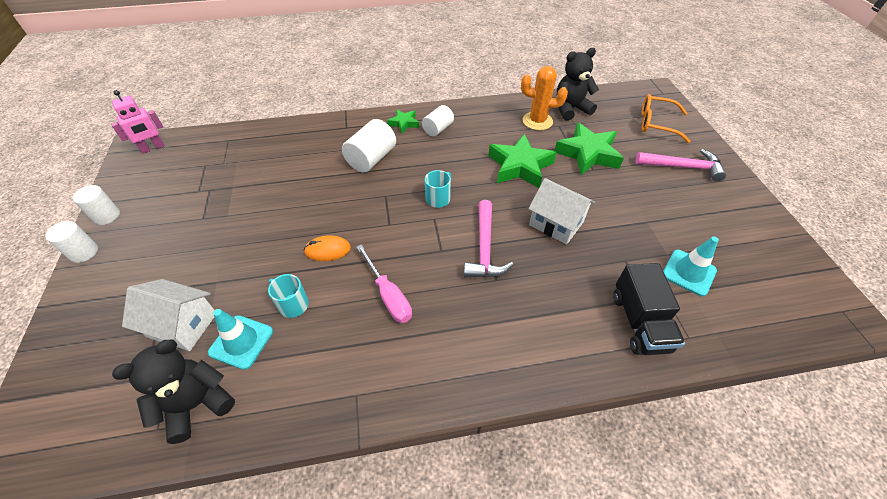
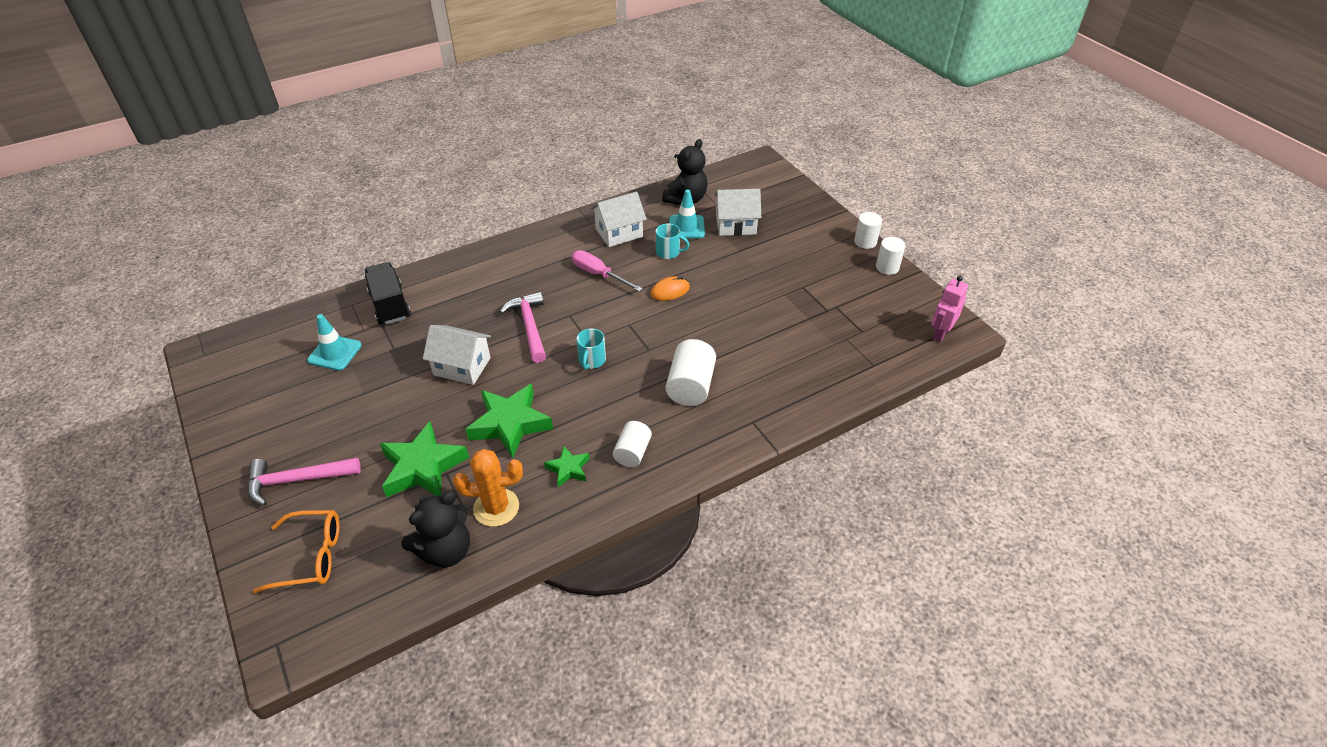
camera: 160 degrees right, 5 degrees down
(329, 360) = (619, 233): none -> white house
(404, 123) = (682, 449): green star -> green star (568, 469)

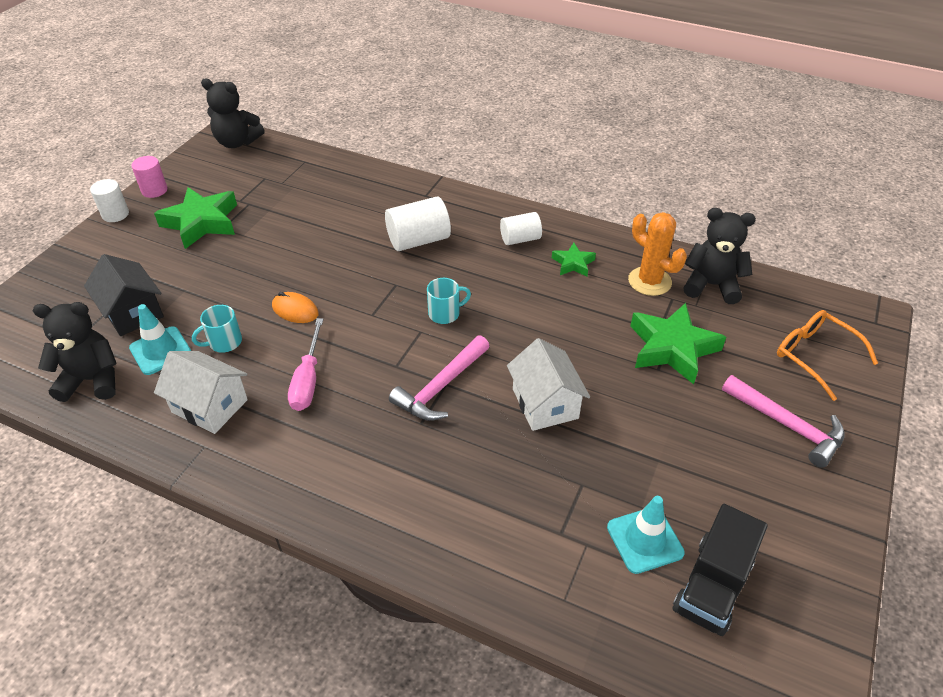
camera: 125 degrees left, 0 degrees up
(390, 305) = (525, 551): black truck -> black truck (712, 586)
(510, 424) = (570, 323): green star -> green star (201, 222)
(668, 252) = (224, 342): turquoise mug -> turquoise mug turned 105 degrees counterclockwise
(736, 225) = (132, 312): white house -> black house
(887, 267) = (154, 190): white cylinder -> pink cylinder
(940, 333) = (237, 142): pink robot -> black teddy bear

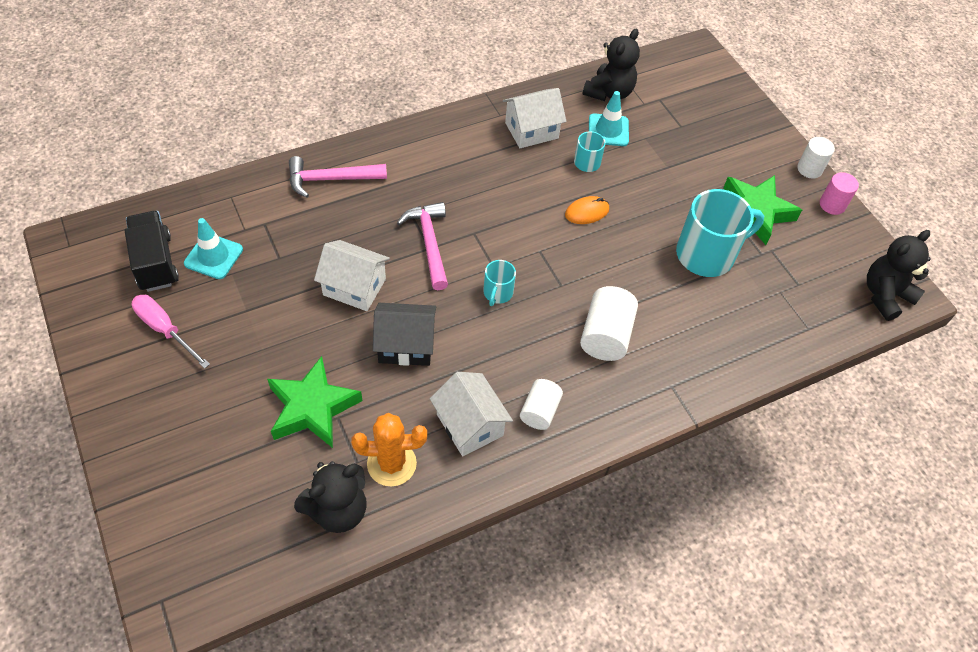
camera: 125 degrees right, 10 degrees up
(132, 312) = (664, 133): black house -> black house (405, 345)
(278, 227) = (707, 254): none -> turquoise mug
(308, 380) = (507, 183): pink screwdriver -> pink screwdriver (165, 329)
(573, 263) = (470, 425): green star -> white house
(787, 425) = (176, 410): pink hammer -> pink hammer (330, 179)
(815, 356) = (194, 503): orange glasses -> none

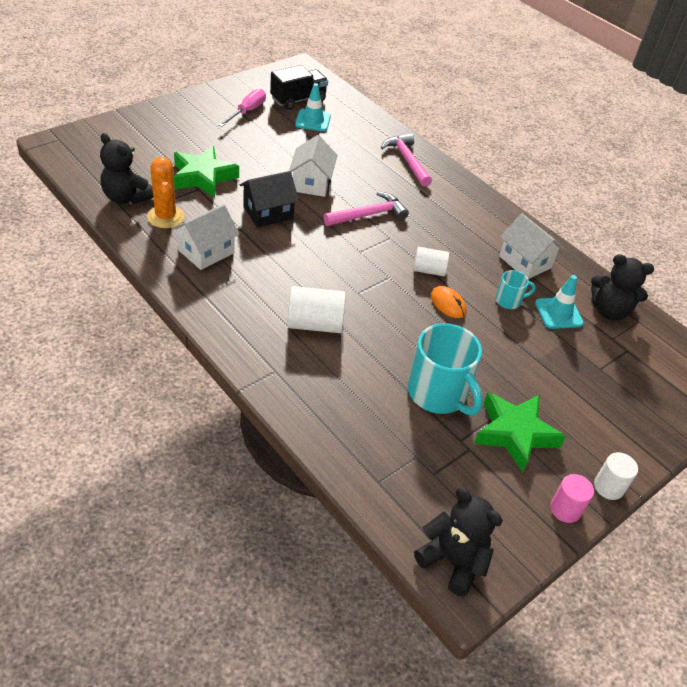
camera: 75 degrees right, 10 degrees down
(405, 345) = (268, 213): black house -> black house turned 75 degrees clockwise
(497, 293) = (335, 256): turquoise mug -> none
(539, 411) = (227, 288): white cylinder -> white cylinder (429, 270)

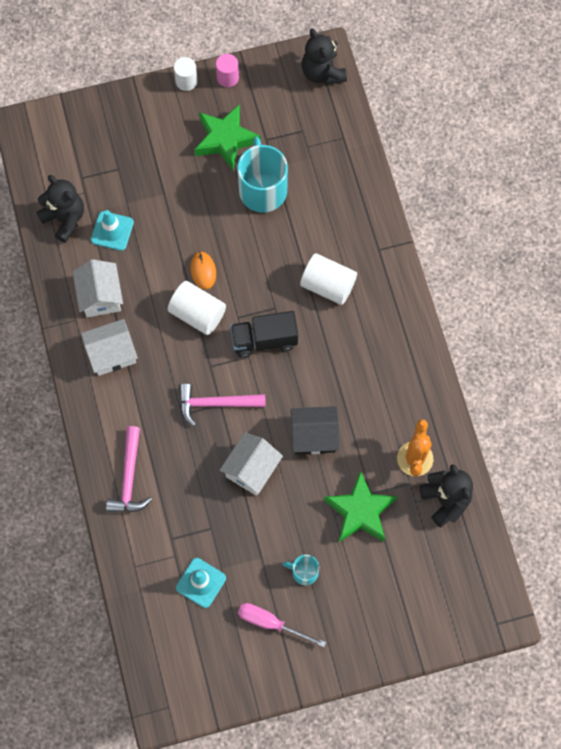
camera: 150 degrees left, 25 degrees up
(206, 251) = (391, 399): white house -> white house (112, 353)
(247, 111) = (271, 623): pink screwdriver -> pink screwdriver turned 60 degrees clockwise
(298, 100) = (199, 632): black truck -> black truck (264, 340)
(429, 270) = (197, 314): white cylinder -> white cylinder, size x1.55
(509, 300) = (146, 258): turquoise mug -> turquoise mug (304, 572)

